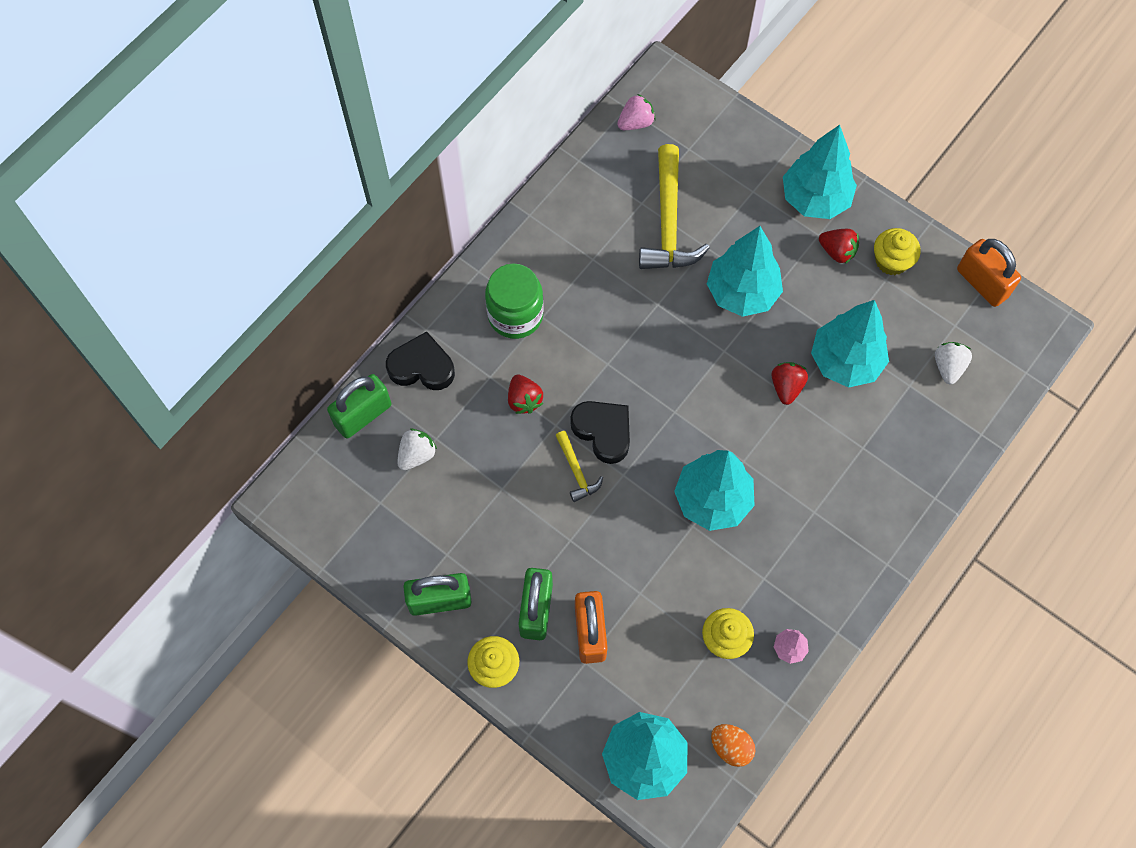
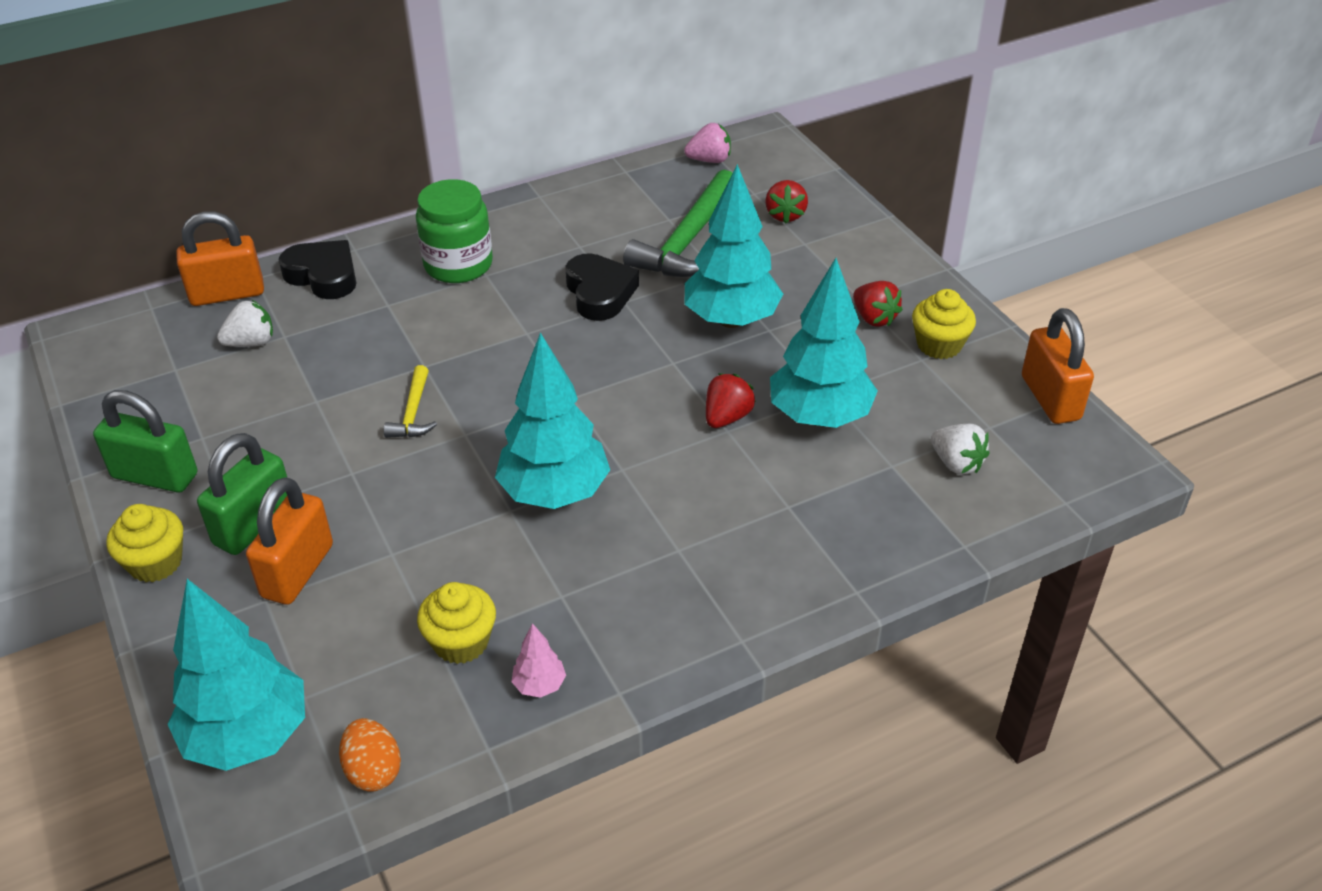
camera: 25 degrees right, 25 degrees down
(363, 415) = (227, 294): green padlock -> orange padlock
(524, 400) = (407, 334): red strawberry -> red strawberry (785, 215)
(603, 431) = (473, 388): black heart -> black heart (599, 293)
(668, 222) = (688, 241): yellow hammer -> green hammer
(815, 199) = (875, 268): turquoise tree -> none
(948, 367) = (956, 463): white strawberry -> white strawberry turned 105 degrees clockwise

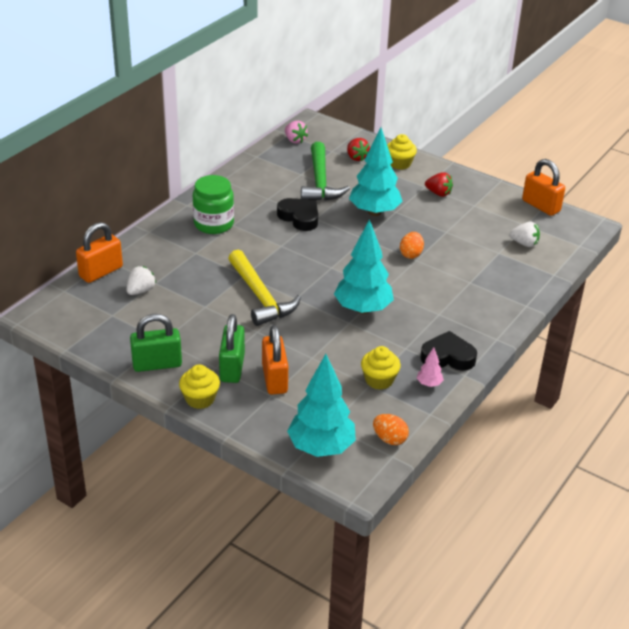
camera: 30 degrees left, 5 degrees down
(323, 275) = (145, 248): black heart -> black heart (448, 357)
(413, 413) = (260, 297): yellow hammer -> yellow hammer, size x2.01
(709, 160) = (295, 140): pink strawberry -> pink strawberry turned 90 degrees clockwise
(727, 417) = (411, 254): red strawberry -> orange egg
(819, 417) = (451, 242): turquoise tree -> none
(939, 345) = (476, 197): yellow cupcake -> yellow cupcake (399, 164)

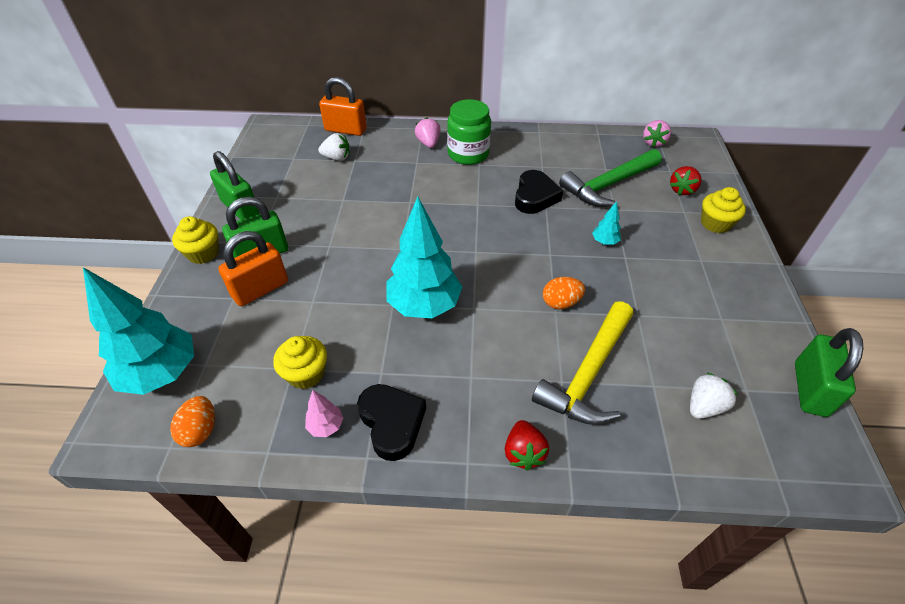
camera: 60 degrees right, 10 degrees up
(176, 237) = (428, 143): none -> pink strawberry
(260, 297) = (384, 225): yellow hammer -> yellow hammer (588, 374)
(374, 212) = (604, 242): turquoise tree -> turquoise tree, size x0.42
(438, 193) = (703, 277): red strawberry -> red strawberry (523, 453)
(524, 243) = (704, 406): white strawberry -> white strawberry turned 120 degrees counterclockwise
(541, 206) = (810, 389): orange padlock -> green padlock

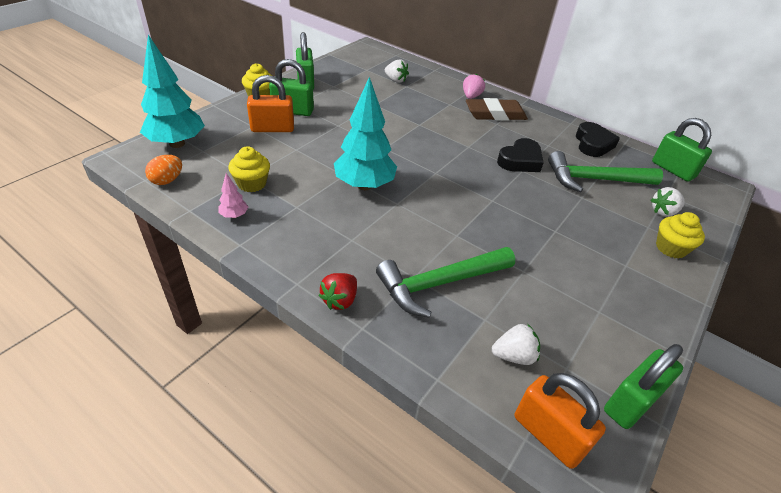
camera: 30 degrees right, 5 degrees down
(345, 130) = (419, 67): orange padlock -> orange padlock (548, 434)
(392, 423) = (274, 236): black heart -> black heart (593, 144)
(468, 154) = (495, 114): green jar -> brown eraser
(560, 303) = (467, 232): orange egg -> none
(588, 374) = (439, 284): yellow hammer -> green hammer
(604, 242) = (548, 213): turquoise tree -> none
(653, 143) = (673, 170): pink strawberry -> green padlock
(682, 190) = (663, 212): red strawberry -> white strawberry

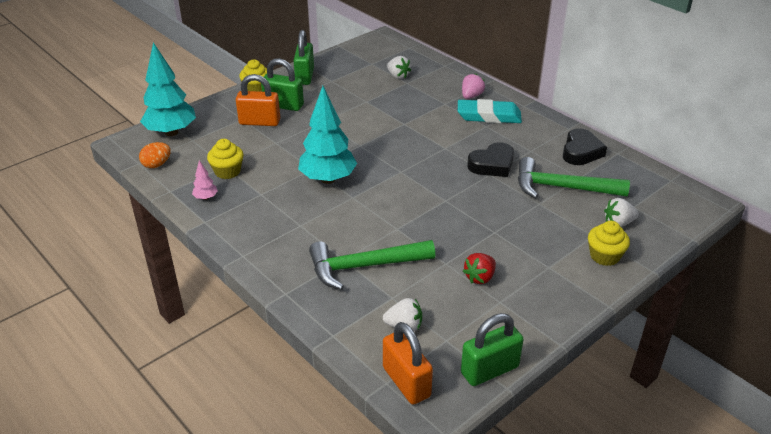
camera: 15 degrees right, 5 degrees down
(340, 300) = (274, 271): red strawberry -> red strawberry (480, 277)
(495, 114) = (489, 116): brown eraser -> turquoise eraser
(673, 170) = (656, 183): green padlock -> none

